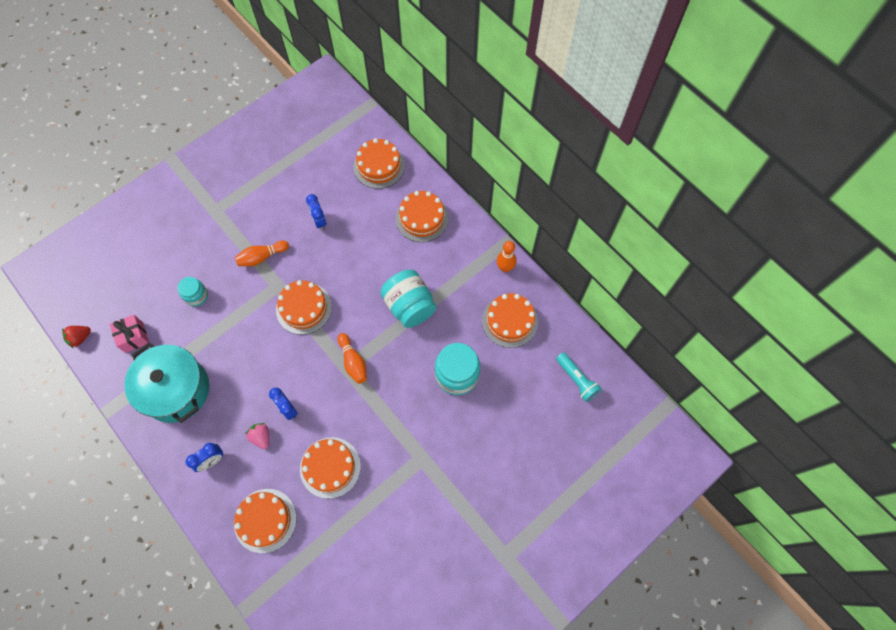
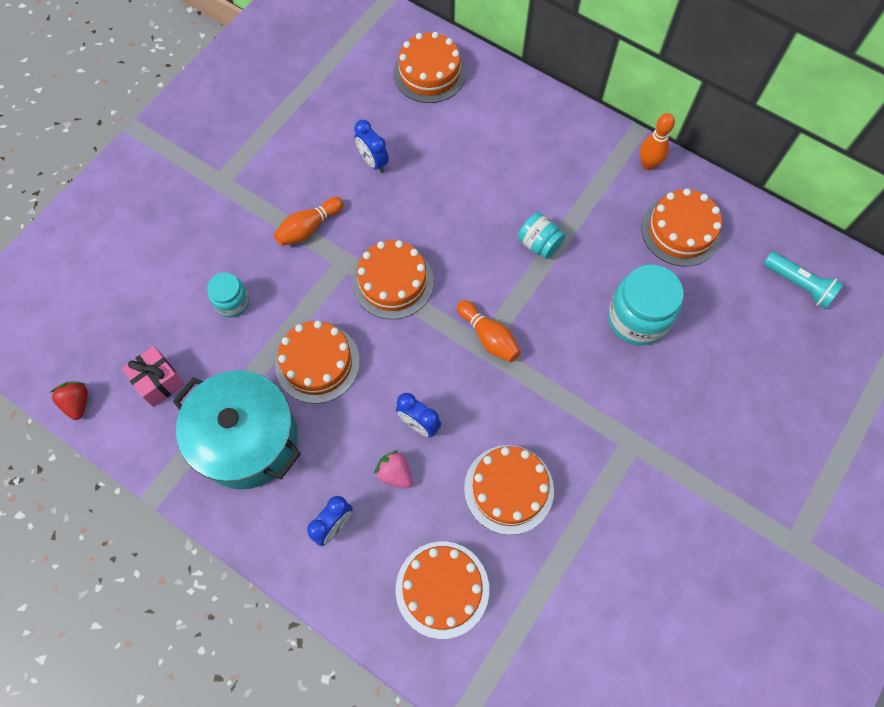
camera: 15 degrees left, 0 degrees up
(80, 338) = (77, 403): red strawberry -> red strawberry turned 120 degrees clockwise
(409, 306) = (539, 244): turquoise jar -> turquoise jar, size x0.57
(422, 218) = (513, 126): orange cake -> orange cake (317, 363)

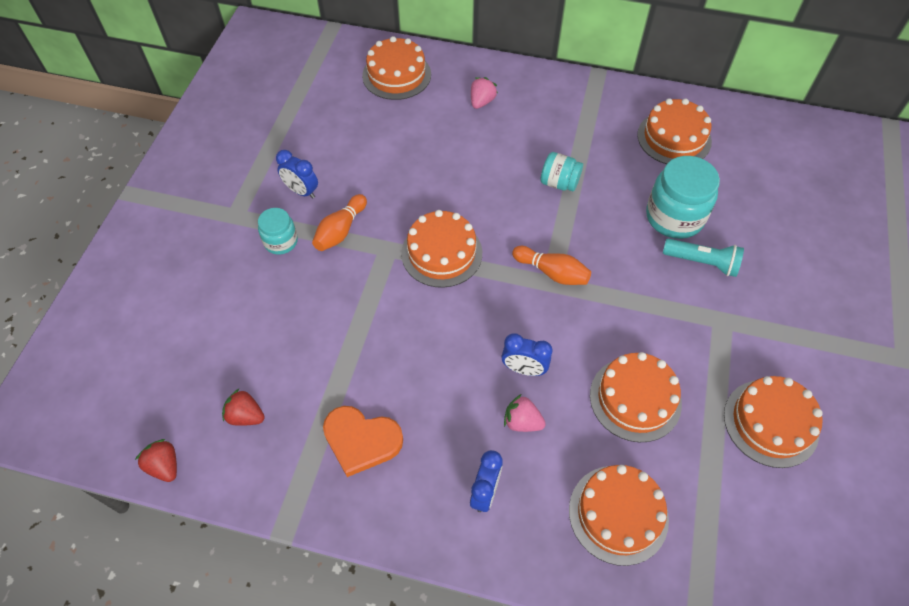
camera: 20 degrees left, 10 degrees down
(159, 381) = (246, 416): pink gift -> red strawberry
(232, 302) = (292, 318): turquoise jar -> turquoise jar (281, 241)
(247, 440) = (361, 440): turquoise pot -> orange heart
(317, 363) = (401, 346): orange cake -> orange cake (771, 423)
(373, 162) = (377, 158): blue clock -> blue clock (301, 191)
(501, 129) = (482, 102): none -> pink strawberry
(648, 164) = (620, 95): orange bowling pin -> none
(799, 285) = (791, 151): turquoise flashlight -> turquoise flashlight (702, 262)

